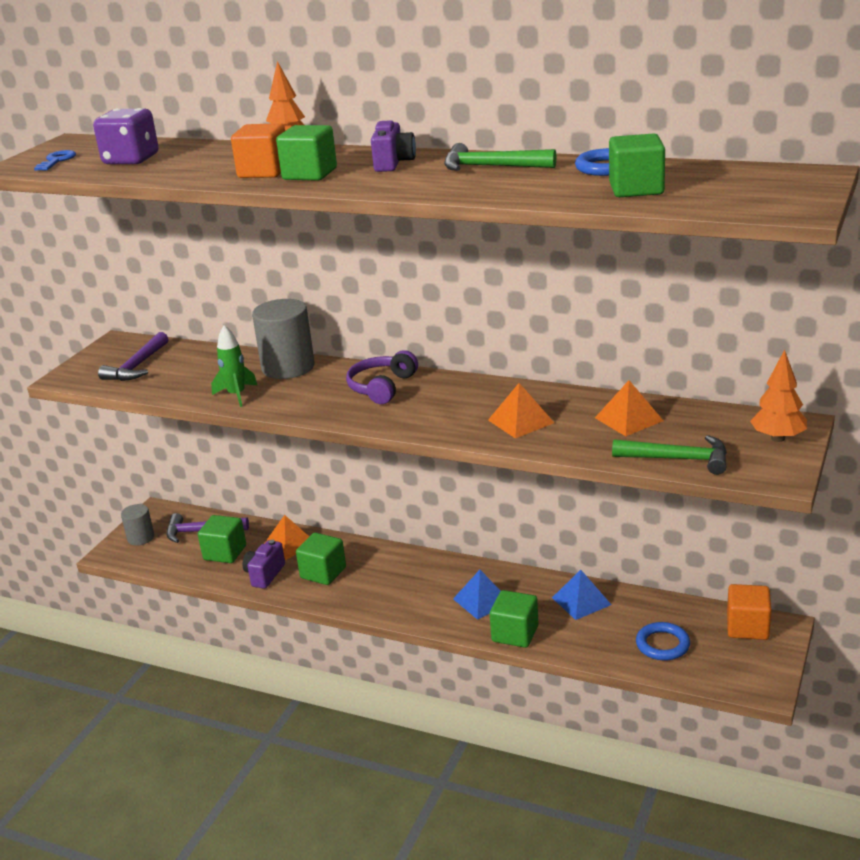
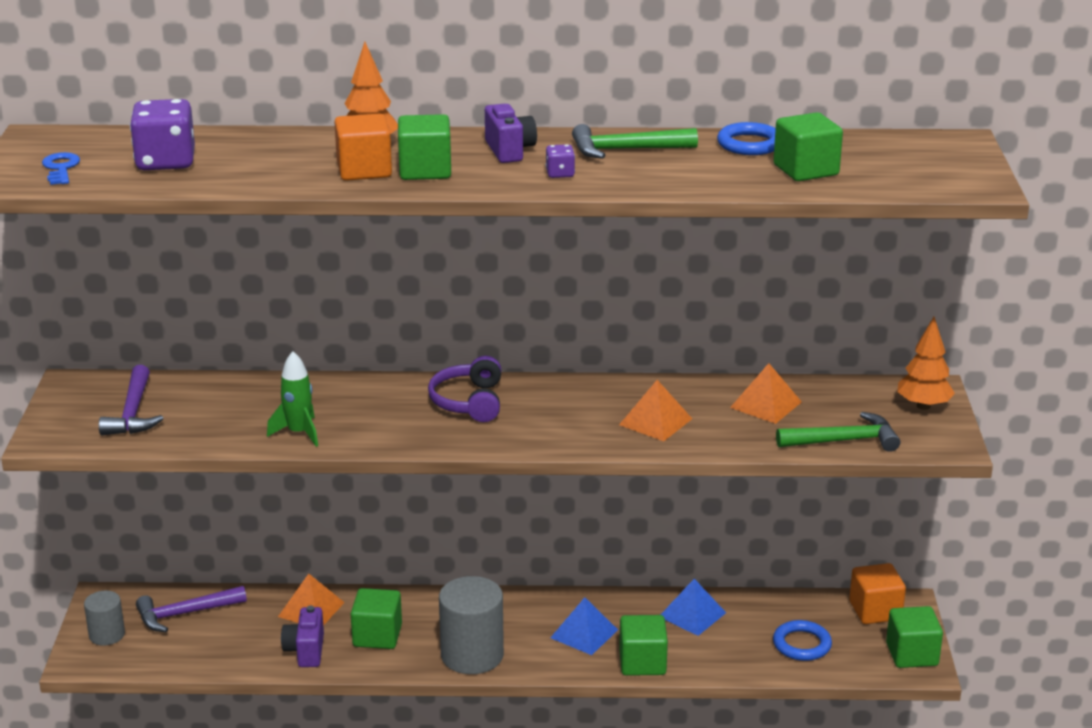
camera: 25 degrees left, 0 degrees up
(225, 553) = (235, 634): green cube -> green cube (912, 654)
(288, 367) = (334, 391): grey cylinder -> grey cylinder (472, 655)
(414, 181) = (560, 174): none -> purple dice

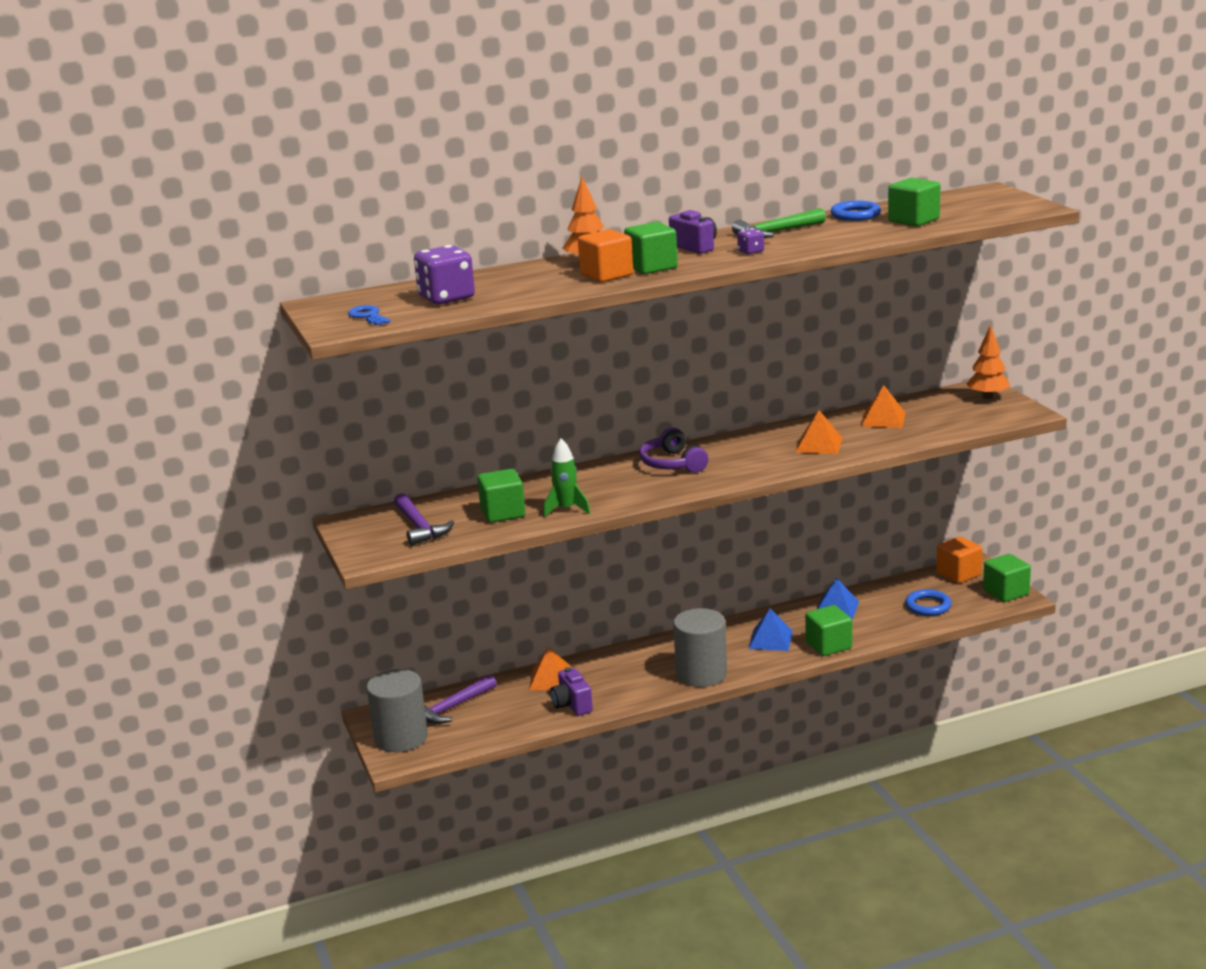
camera: 20 degrees left, 5 degrees down
(107, 635) = (401, 737): grey cylinder -> grey cylinder, size x1.75
(377, 636) = (618, 681): green cube -> green cube (503, 513)
(844, 441) = (958, 426): green hammer -> none

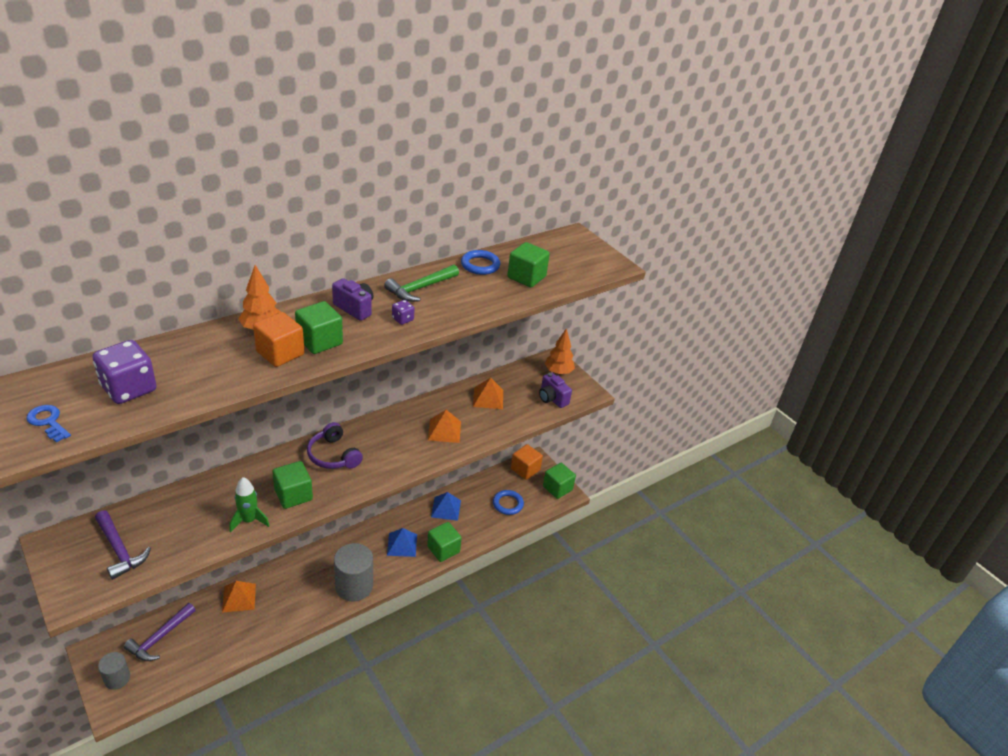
camera: 20 degrees left, 15 degrees up
(401, 737) = (117, 678): grey cylinder -> grey cylinder, size x0.57
(503, 513) = (194, 527): green cube -> green cube (293, 495)
(572, 705) = (257, 628): purple camera -> purple camera (552, 399)

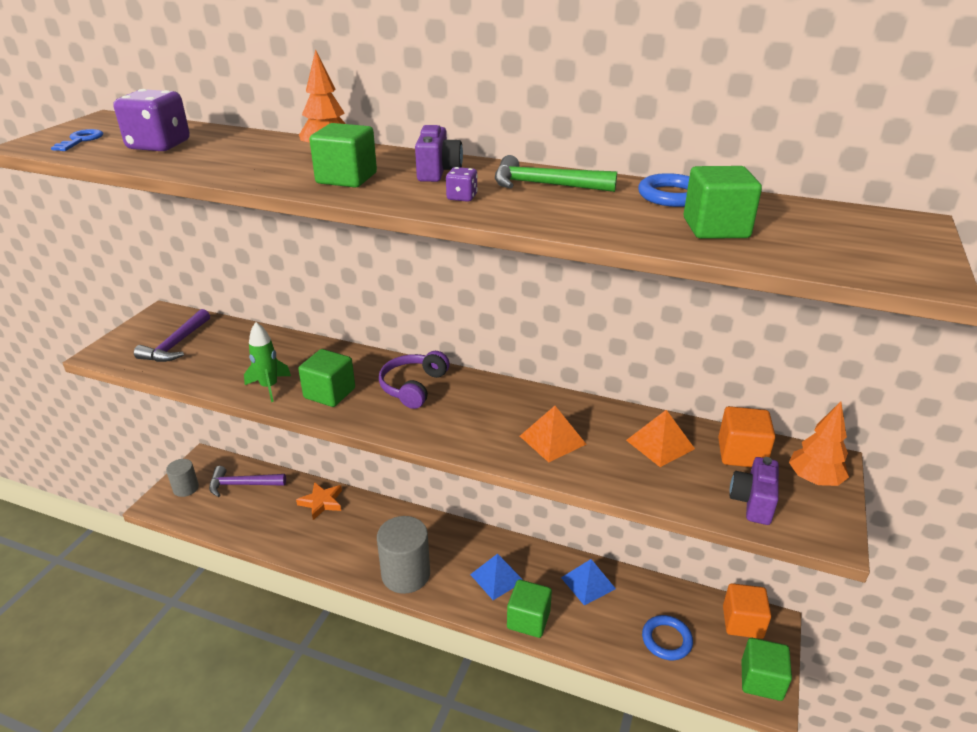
camera: 60 degrees right, 5 degrees down
(239, 597) = (321, 502): orange pyramid -> orange star
(280, 353) = (297, 171): orange cube -> orange cube (741, 453)

